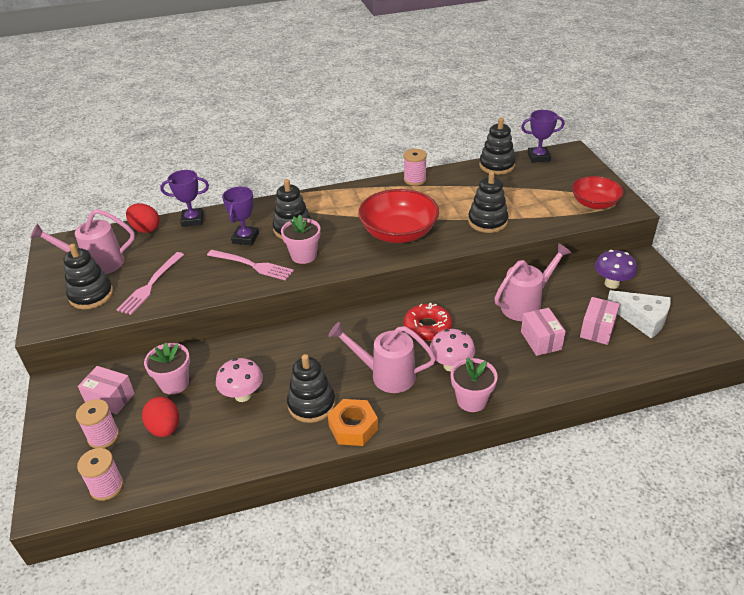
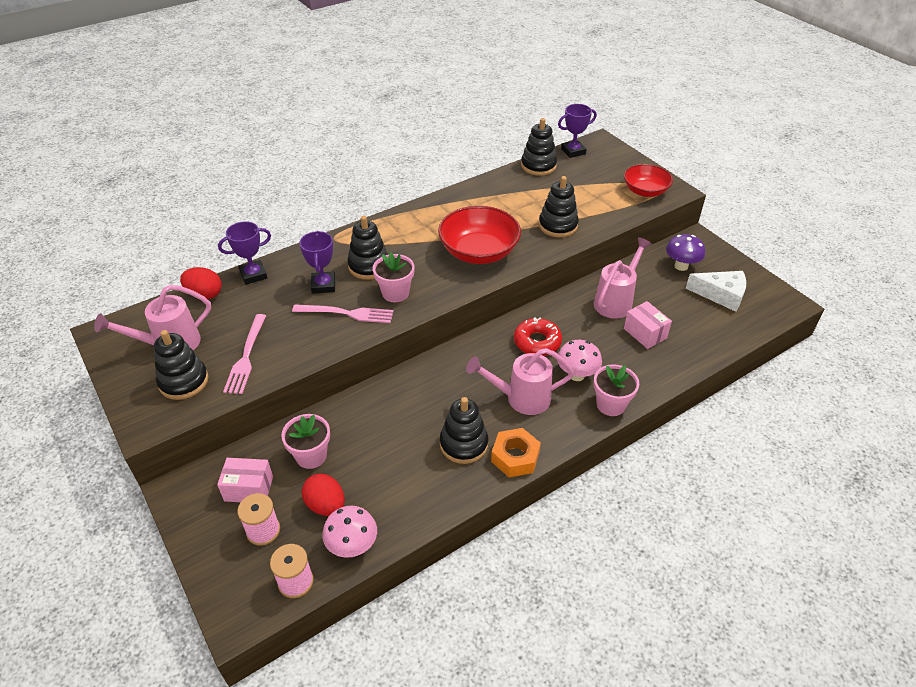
camera: 20 degrees left, 5 degrees up
(243, 395) = (390, 451): pink mushroom -> pink mushroom (352, 546)
(415, 180) = (466, 193): pink spool -> none
(597, 329) = (688, 313): pink box -> none

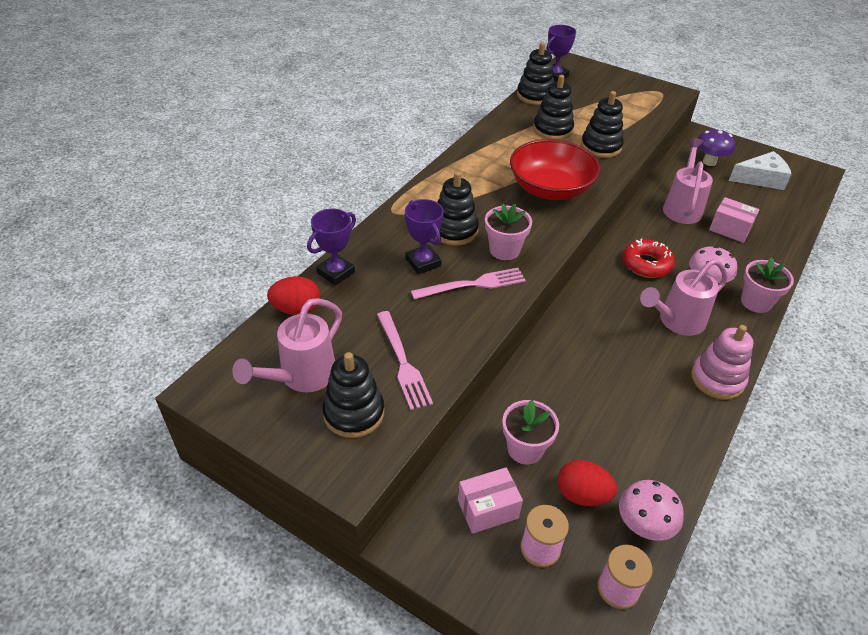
camera: 25 degrees left, 0 degrees up
(463, 444) = (662, 383): black stacking toy -> black stacking toy (552, 129)
(515, 457) = (717, 379): orange nut -> pink stacking toy
(645, 191) = (648, 98): red bowl -> none

